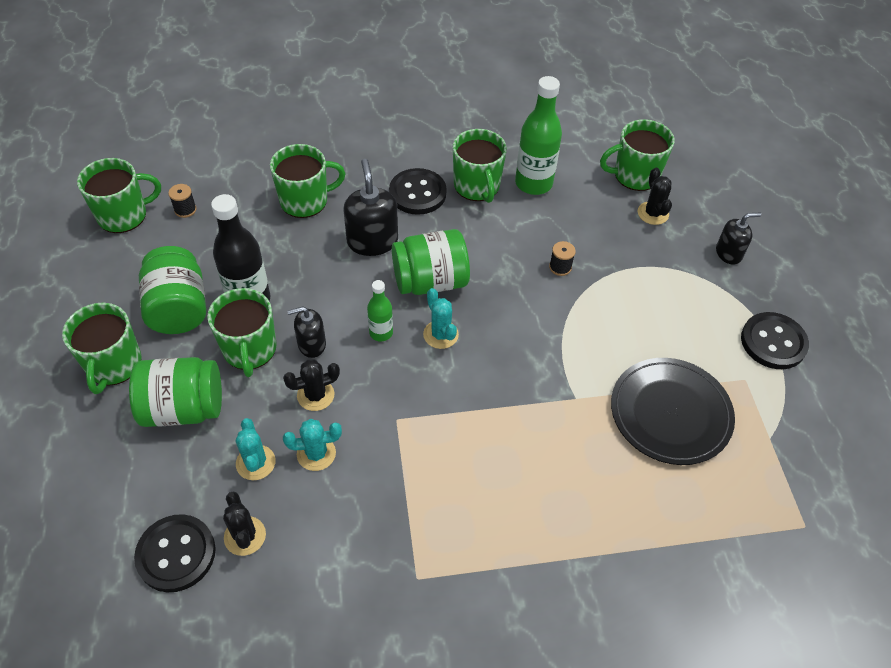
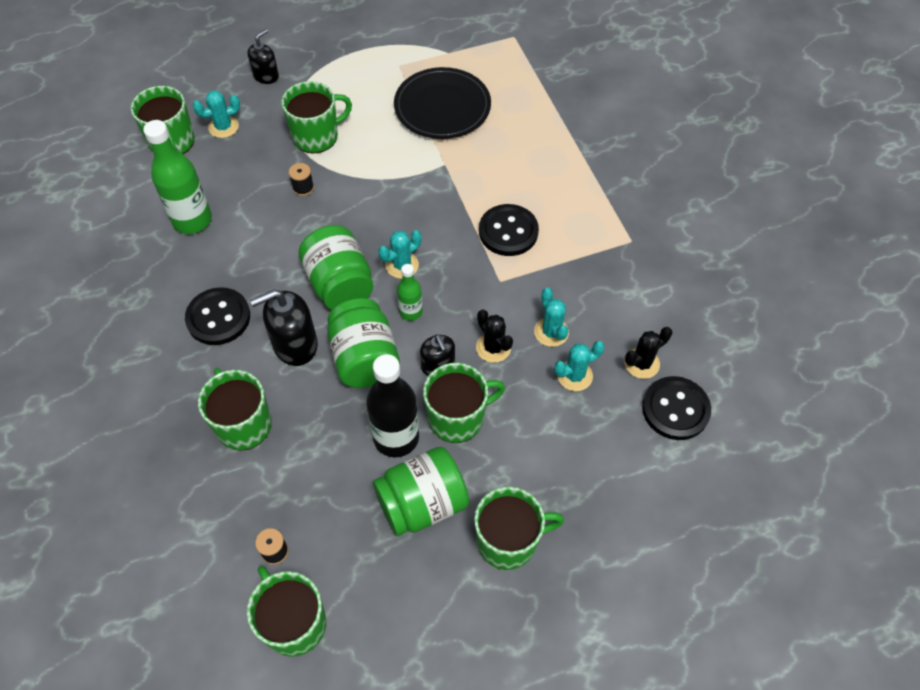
camera: 100 degrees left, 5 degrees up
(183, 408) = (539, 454): green jar -> green jar (365, 358)
(477, 186) = (202, 267): green mug -> green mug (316, 136)
(653, 213) = (223, 127): black cactus -> turquoise cactus
(728, 253) = (266, 76): black soap dispenser -> black soap dispenser turned 60 degrees clockwise
(773, 342) = (358, 50): black button -> black button (508, 232)

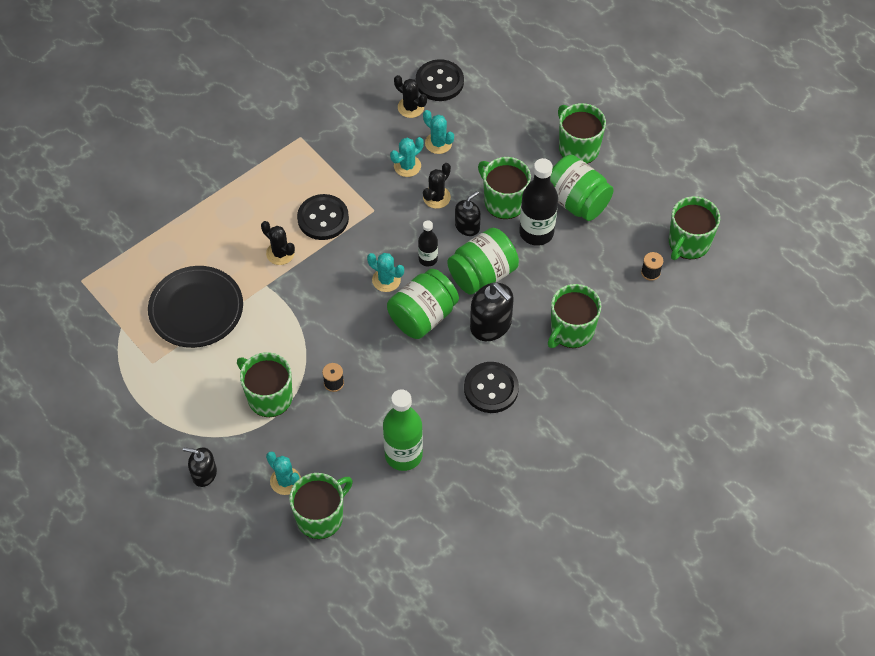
camera: 110 degrees left, 0 degrees up
(411, 312) = (428, 259): green bottle -> black bottle
(478, 184) = (280, 253): none -> black cactus

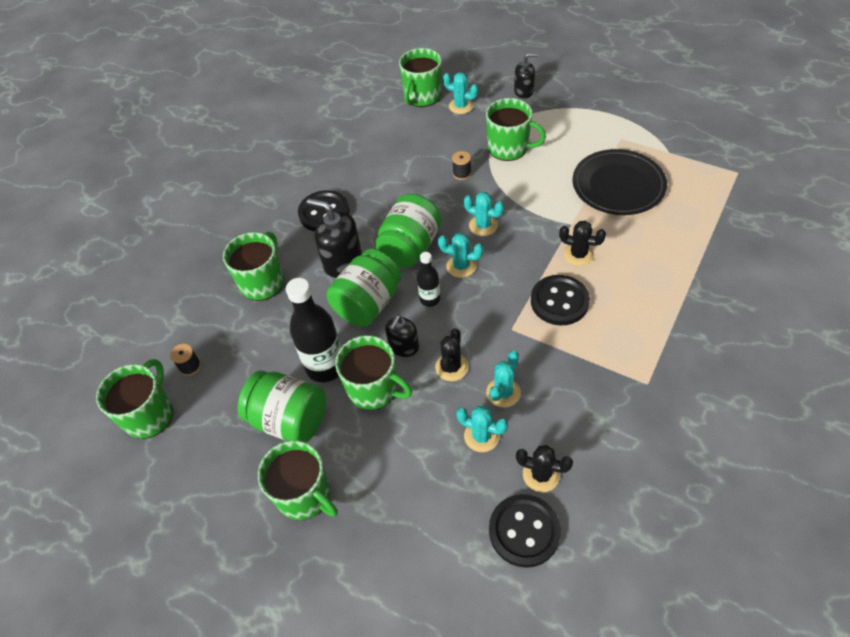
camera: 165 degrees right, 5 degrees down
(345, 314) = (483, 225): none -> turquoise cactus
(403, 455) = (378, 147): green bottle -> none

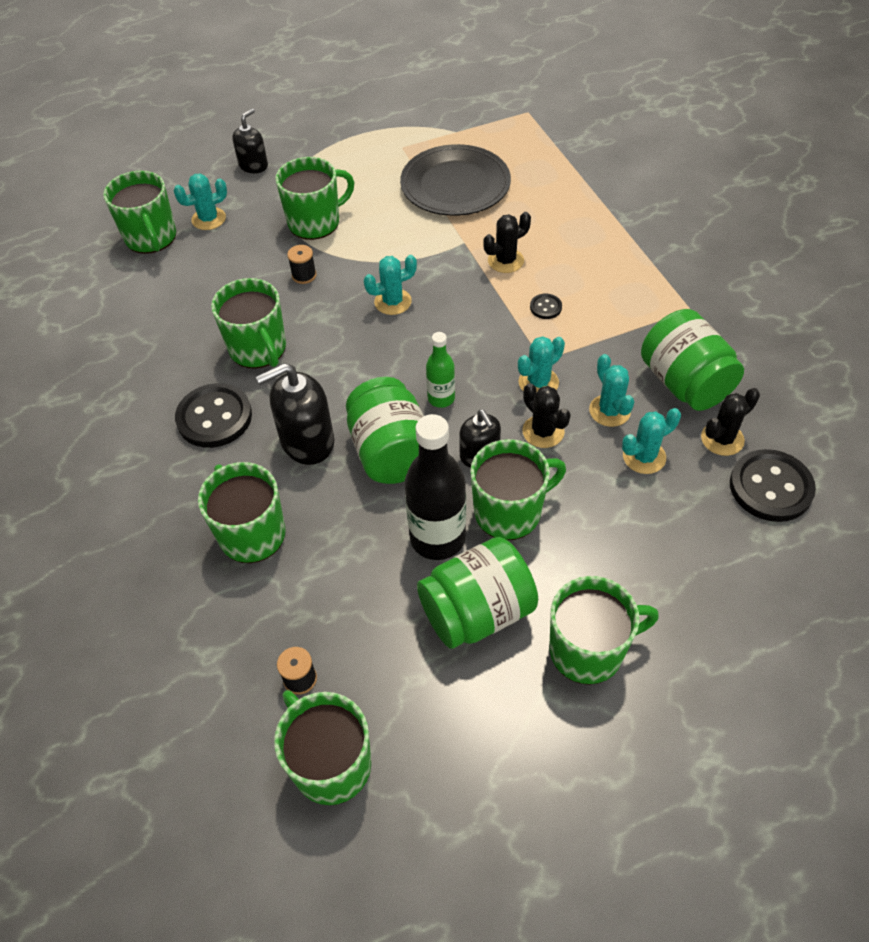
camera: 55 degrees left, 0 degrees up
(387, 195) = (258, 349): none -> green mug
(410, 247) = (354, 374): green jar -> green jar (684, 383)
(430, 299) = (441, 398): black bottle -> green bottle
(461, 266) = (425, 349): turquoise cactus -> turquoise cactus (538, 382)
(559, 301) = (545, 307): black button -> black button, size x0.46

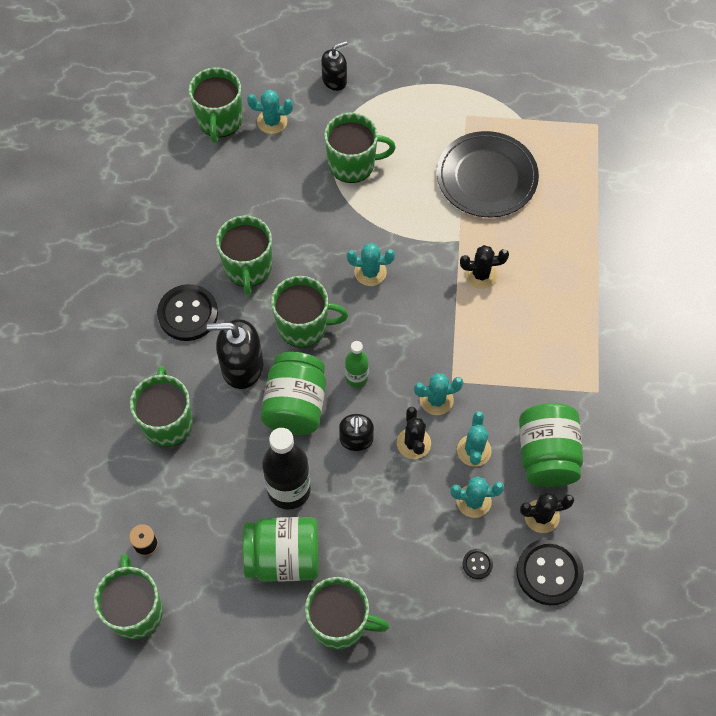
camera: 25 degrees right, 10 degrees up
(304, 275) = (316, 214): black spool -> none
(509, 511) = (350, 495): green mug -> green mug (303, 326)
(545, 307) = (484, 334): black button -> black button (477, 564)

